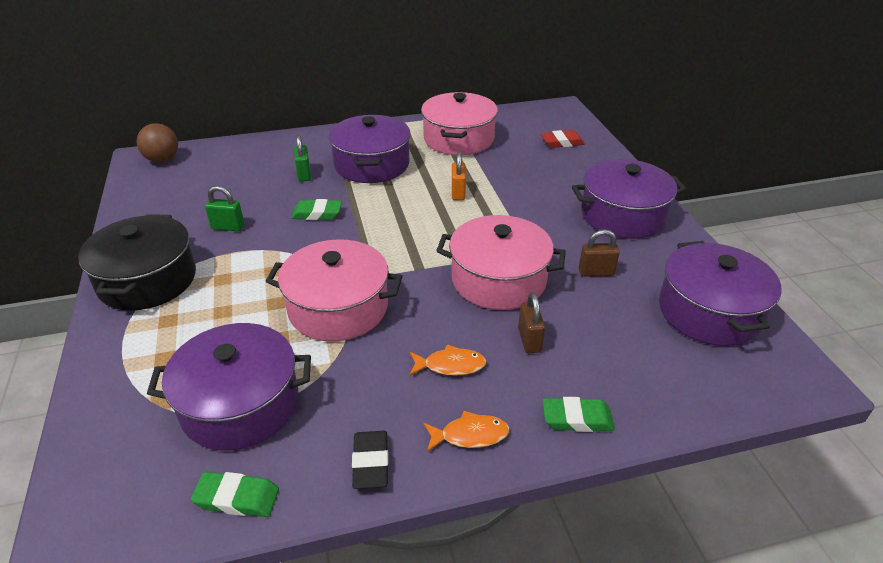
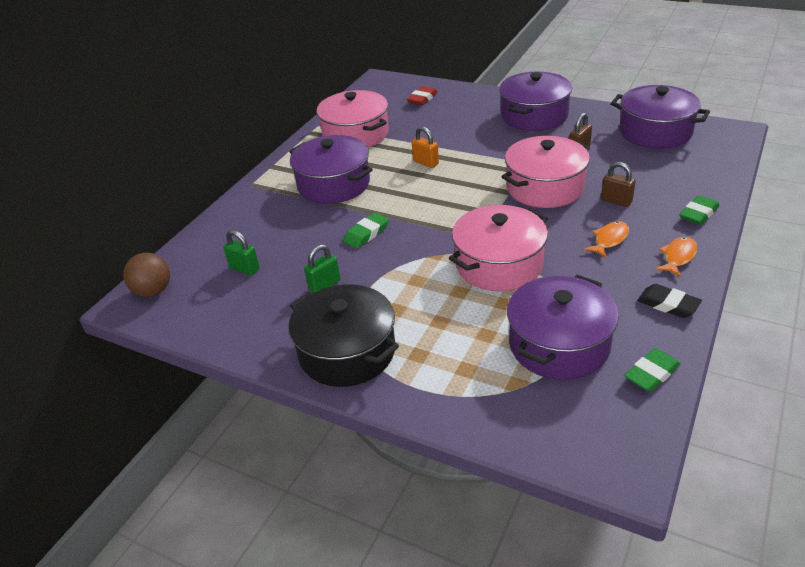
camera: 45 degrees left, 0 degrees up
(304, 174) = (300, 221): green padlock -> green padlock (244, 269)

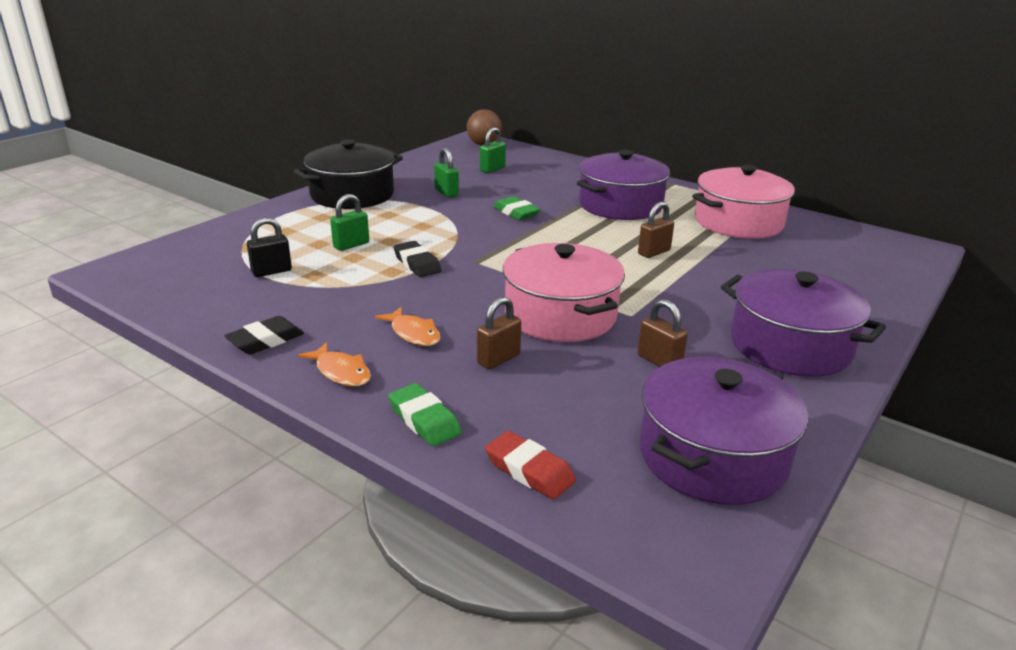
camera: 95 degrees right, 10 degrees down
(422, 99) = (851, 269): red eraser -> red eraser (529, 470)
(426, 163) = (654, 252): orange padlock -> brown padlock
(479, 312) = (351, 245): none -> green padlock
(499, 264) = (417, 263): pink pot -> black eraser
(559, 344) = (271, 271): purple pot -> black padlock
(651, 373) = (185, 306): green eraser -> none

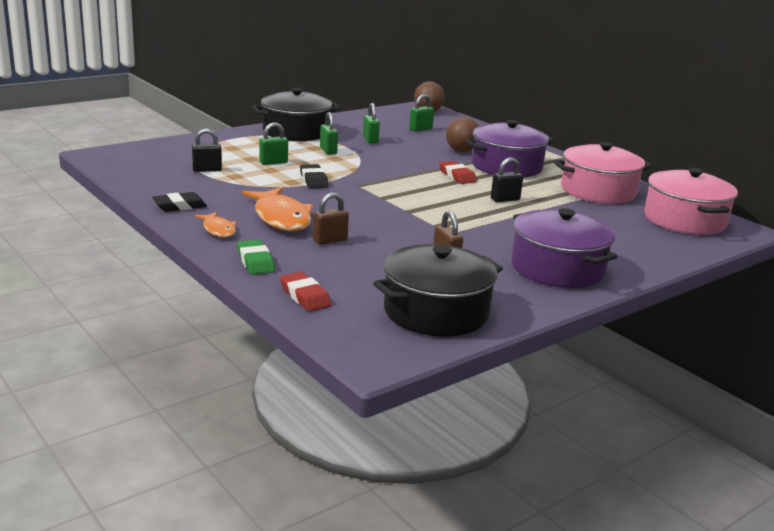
camera: 15 degrees right, 5 degrees down
(407, 216) = (328, 151): none -> green padlock
(413, 333) = (281, 218): orange fish -> orange fish, size x1.84
(516, 212) = (415, 160): green eraser -> none
(557, 192) = (461, 151): none -> brown ball
(560, 315) = (396, 224): pink pot -> pink pot (684, 220)
(578, 228) = (457, 176): none -> red eraser
(654, 252) = (505, 199): brown padlock -> black padlock
(712, 456) = (436, 312): purple pot -> black pot

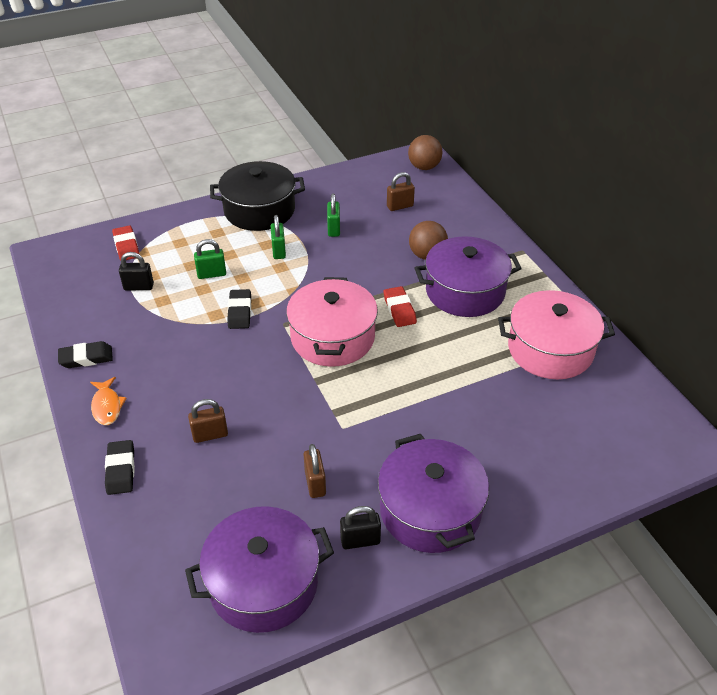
camera: 15 degrees right, 20 degrees up
(255, 262) = (121, 470): green eraser -> black eraser
(281, 218) = (178, 387): orange fish -> none
(305, 296) = (144, 540): red eraser -> red eraser (126, 246)
(420, 129) = (400, 206): green padlock -> brown padlock
(436, 312) = (263, 583): black pot -> purple pot
(505, 199) = (433, 362): black padlock -> black padlock (360, 540)
(684, 220) = (627, 419): pink pot -> pink pot (332, 338)

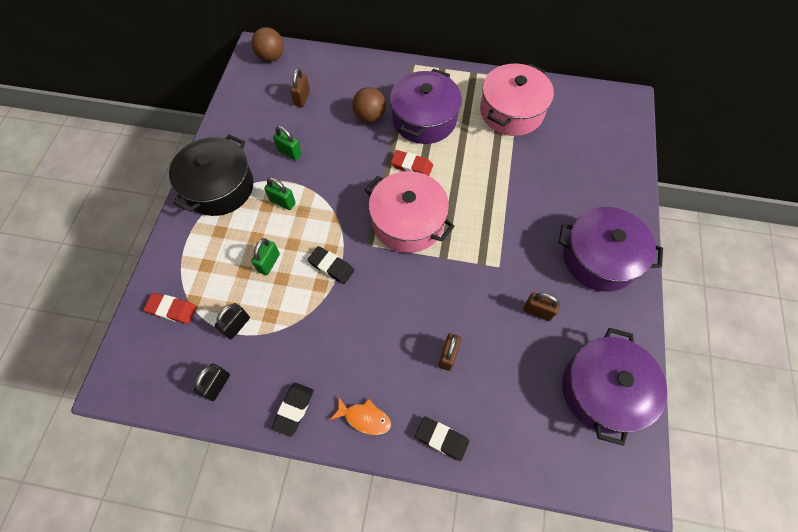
camera: 55 degrees left, 20 degrees up
(360, 540) = (600, 312): black padlock -> black padlock (217, 385)

